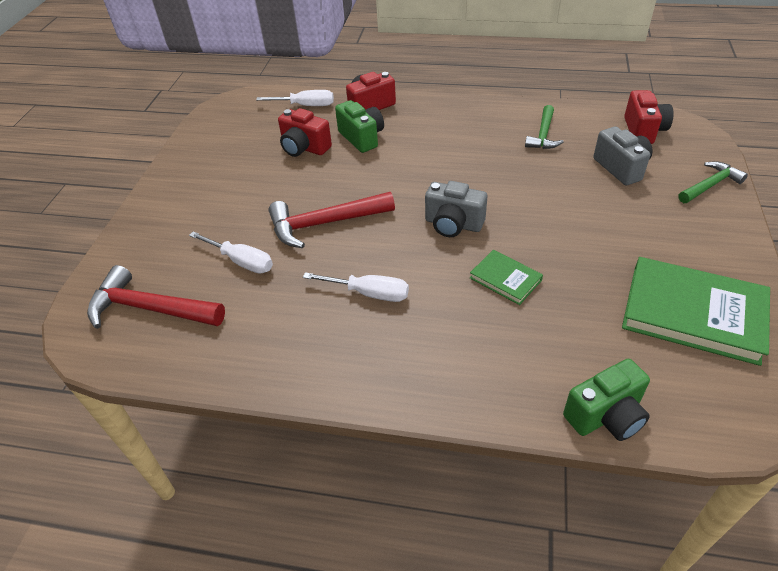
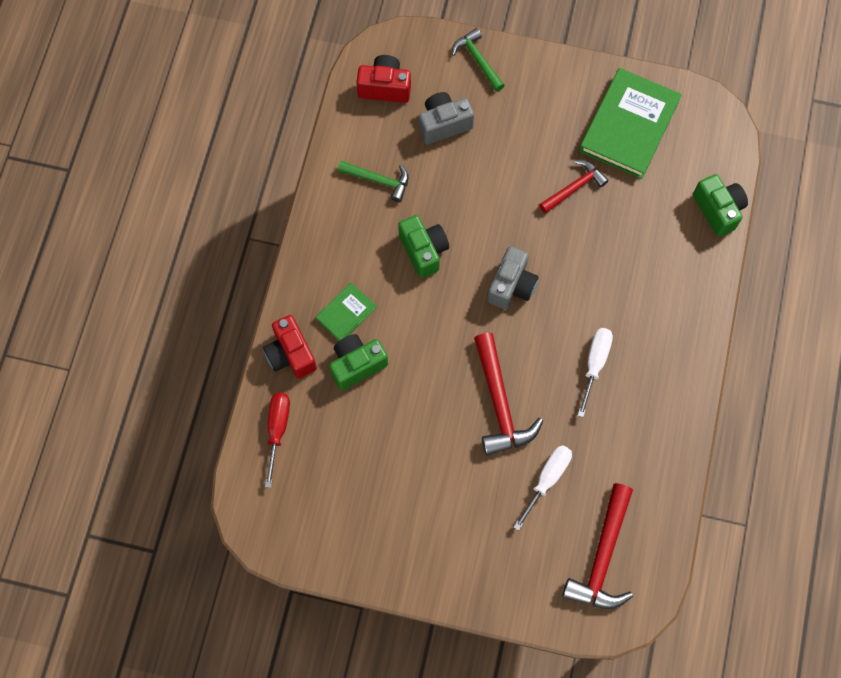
camera: 90 degrees left, 25 degrees up
(304, 148) = (368, 428): red camera -> none
(305, 106) = (277, 430): white screwdriver -> red screwdriver
(479, 165) = (423, 251): none -> green camera
(505, 279) = (584, 252): green book -> green book (346, 313)
(585, 266) = (574, 187): none -> red hammer

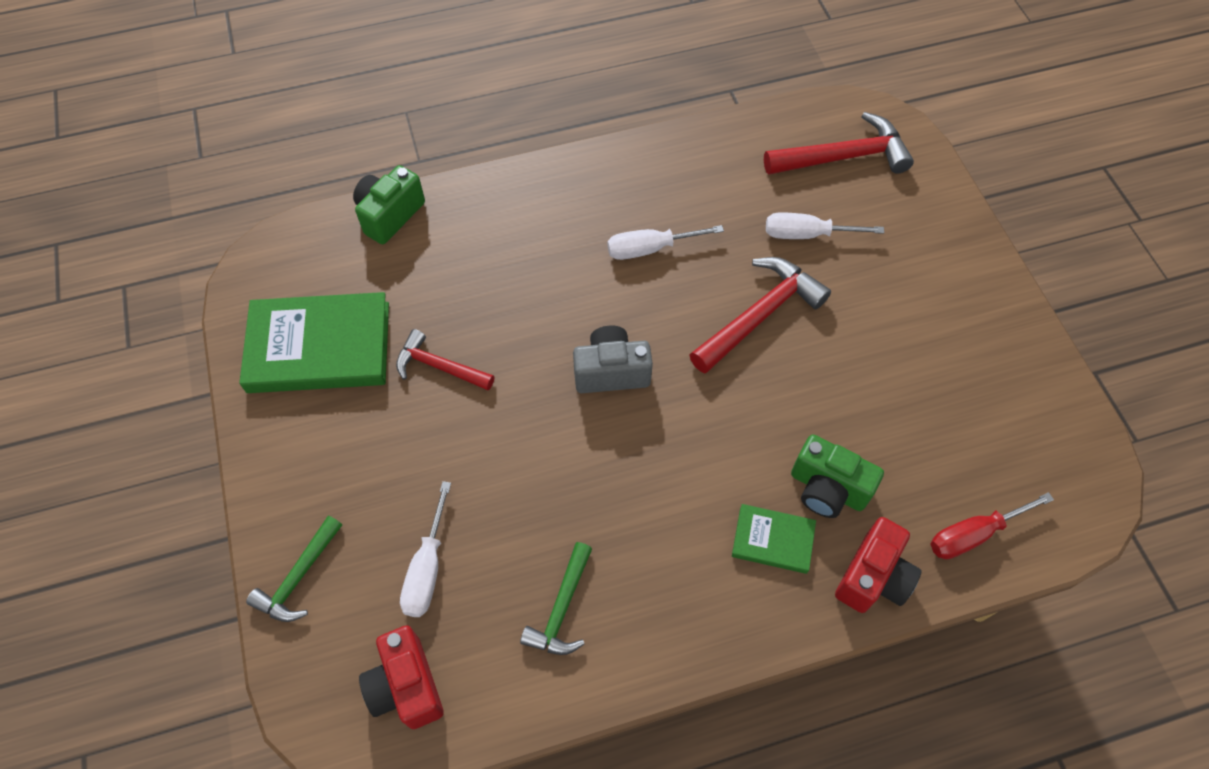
camera: 120 degrees left, 10 degrees down
(378, 180) = (562, 608): green hammer -> green hammer turned 150 degrees counterclockwise
(423, 251) = (628, 493): green camera -> none
(443, 124) = (427, 568): grey camera -> white screwdriver

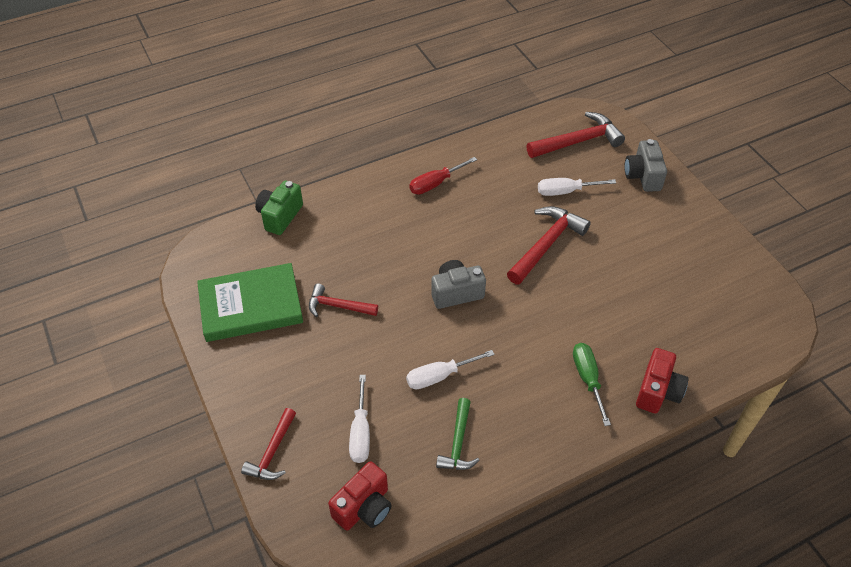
camera: 10 degrees left, 10 degrees down
(299, 577) = (272, 452): green hammer -> red hammer
(406, 686) = (364, 507): red camera -> red camera turned 105 degrees counterclockwise
(650, 249) = (464, 214): white screwdriver -> white screwdriver (439, 376)
(773, 540) = (588, 379): green book -> green screwdriver
(827, 489) = (616, 343): green camera -> none
(928, 226) = (643, 176): none -> grey camera
(973, 534) = (715, 356): red screwdriver -> red screwdriver (435, 183)

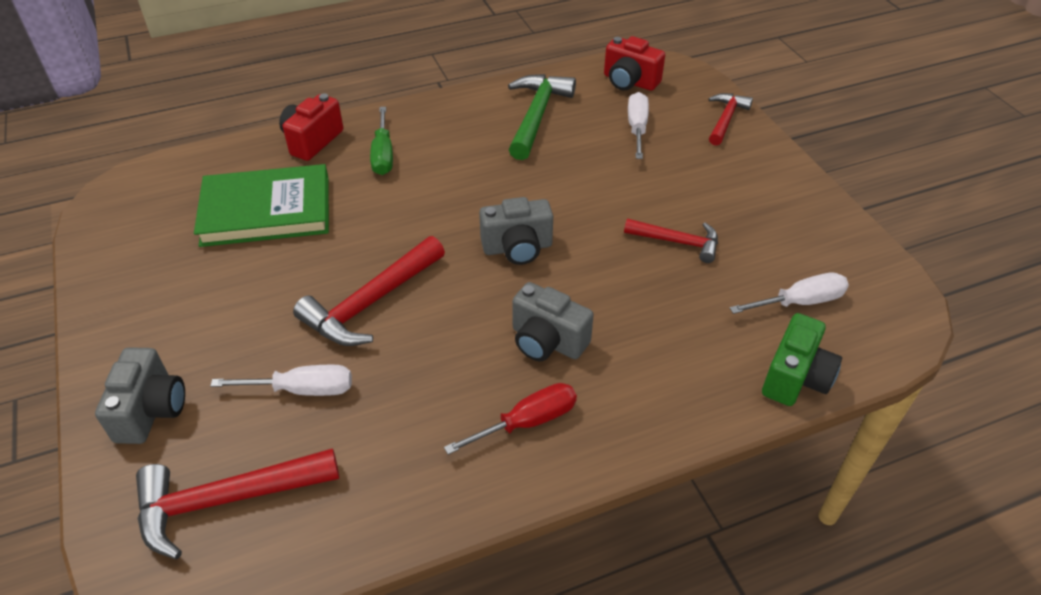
camera: 175 degrees left, 5 degrees down
(251, 305) = (796, 250): green book -> green book (266, 211)
(364, 507) = (629, 82): red camera -> red camera turned 105 degrees counterclockwise
(428, 227) = (547, 341): none -> grey camera
(439, 376) = (549, 166): white screwdriver -> white screwdriver (799, 302)
(458, 442) = (536, 116): green hammer -> green hammer, size x1.59

